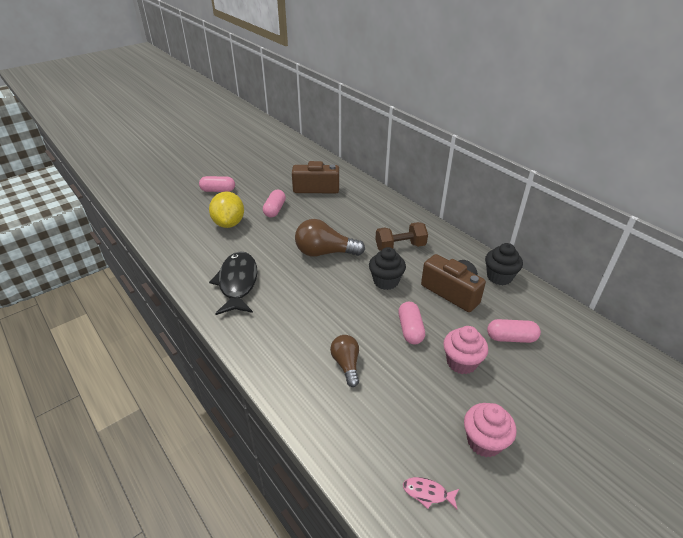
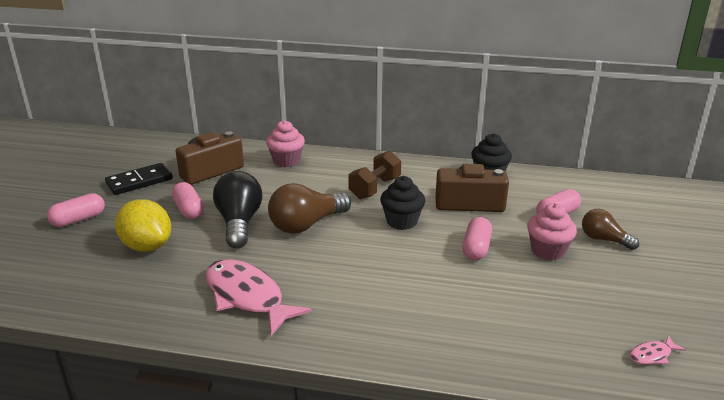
camera: 40 degrees left, 10 degrees down
(238, 283) = (247, 297): black fish -> pink fish
(272, 179) = (139, 181): none -> black domino
(290, 232) = (239, 223): none -> black light bulb
(346, 364) = (463, 305): brown light bulb -> brown light bulb (604, 239)
(410, 329) = (476, 248): pink capsule -> pink capsule turned 60 degrees clockwise
(484, 441) = (637, 295): pink cupcake -> pink cupcake (286, 161)

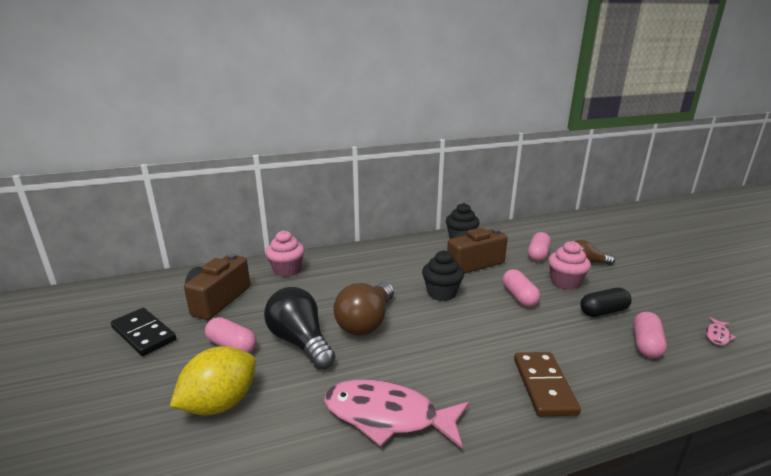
camera: 30 degrees left, 5 degrees down
(78, 220) = (99, 404): pink capsule -> pink capsule (646, 344)
(139, 181) = (144, 334): black domino -> black domino turned 75 degrees counterclockwise
(147, 246) = (220, 403): yellow lemon -> yellow lemon turned 60 degrees counterclockwise
(375, 188) = (389, 272): brown dumbbell -> none
(397, 325) = (543, 386): none -> brown domino
(549, 290) = (603, 311): none -> black capsule

